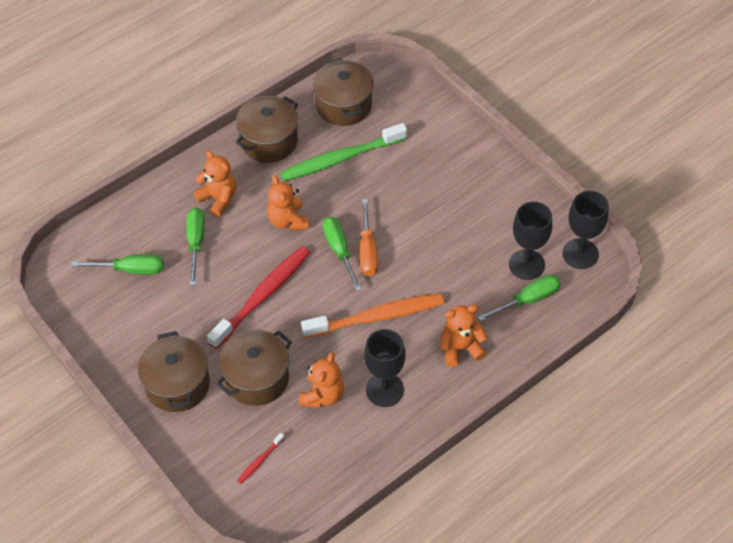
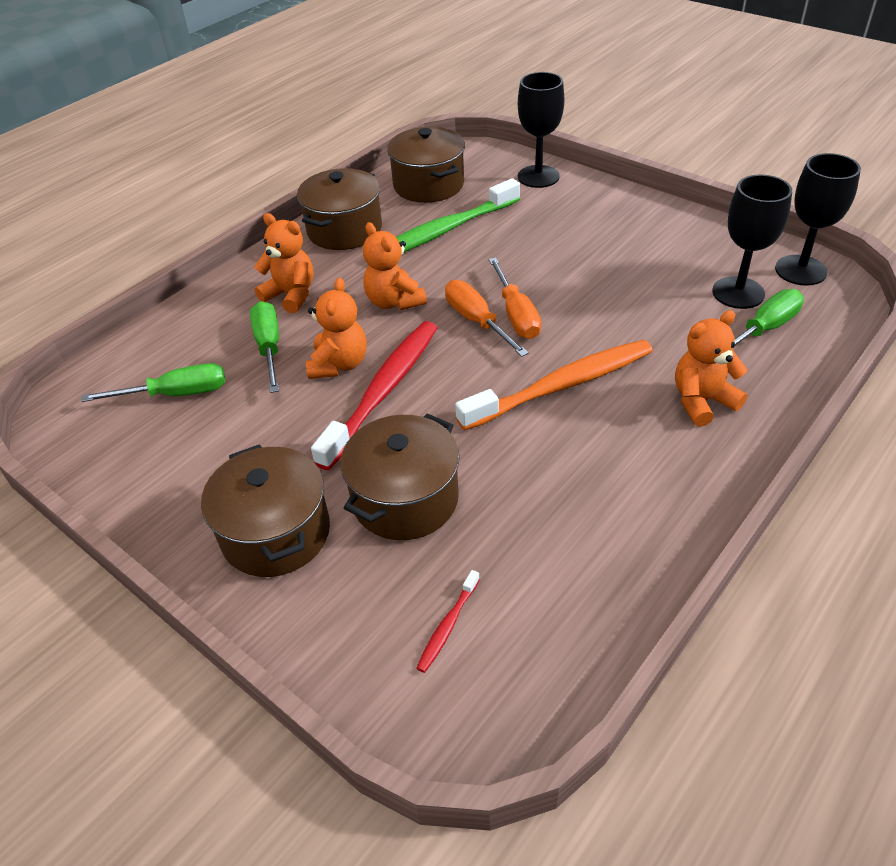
camera: 10 degrees left, 10 degrees down
(322, 395) = (520, 502): orange teddy bear -> orange teddy bear (339, 364)
(339, 250) = (477, 321): green screwdriver -> orange screwdriver
(384, 390) = (615, 476): black goblet -> black goblet (538, 176)

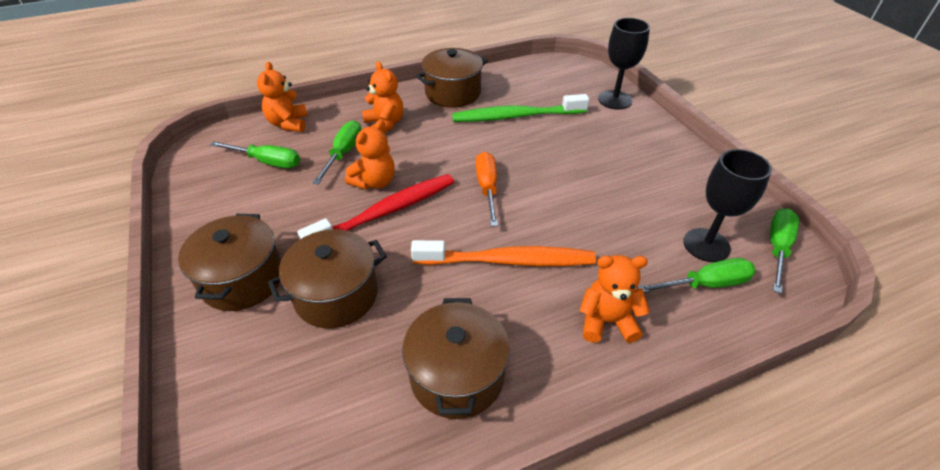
camera: 25 degrees right, 0 degrees up
(394, 302) = (444, 153): orange teddy bear -> orange teddy bear (288, 124)
(428, 185) = (532, 81): brown pot -> brown pot (457, 376)
(447, 626) = (285, 403): red toothbrush -> none
(516, 314) = (518, 194): orange screwdriver -> none
(800, 270) = (777, 248): black goblet -> green screwdriver

